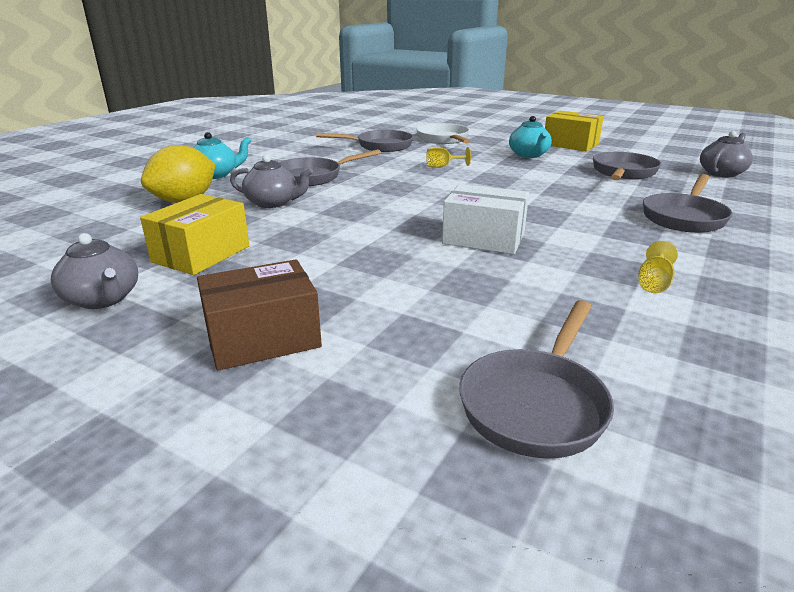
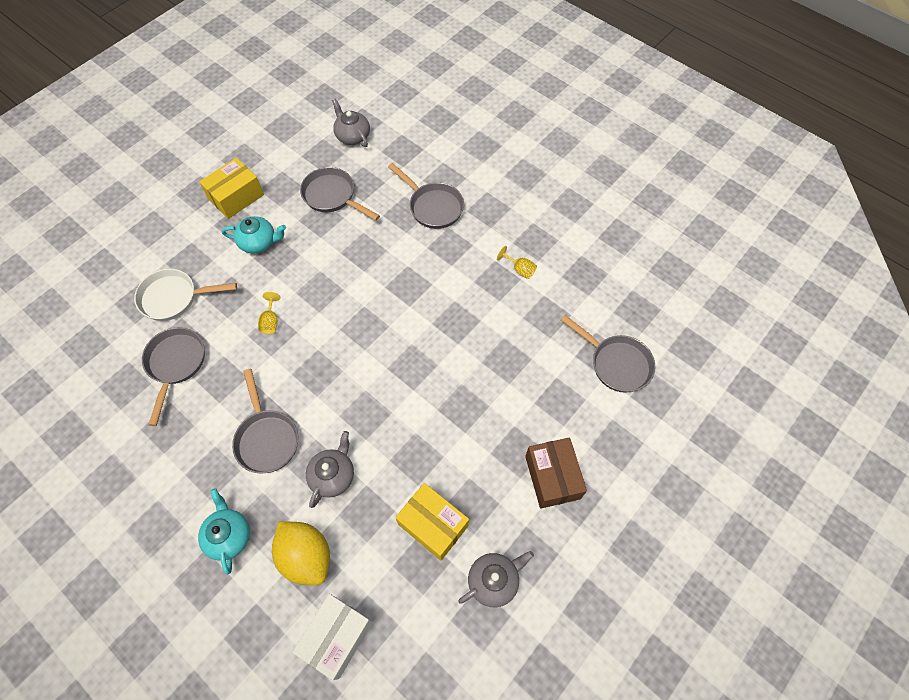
camera: 80 degrees left, 35 degrees up
(483, 238) = (443, 334): white box -> white box (337, 637)

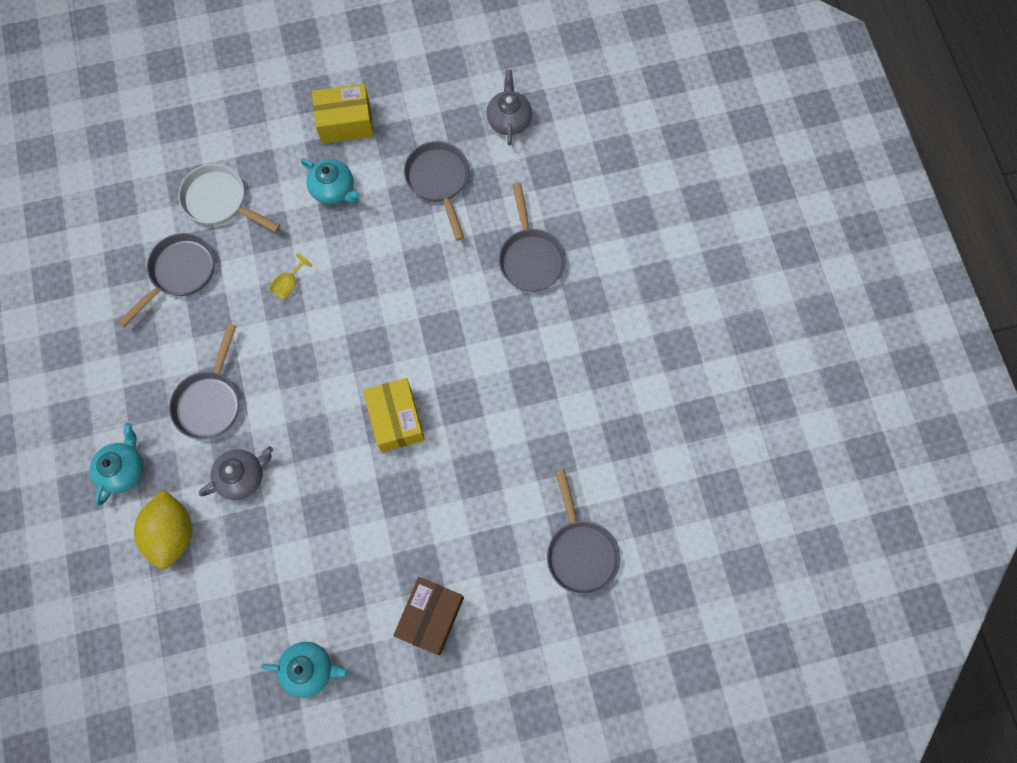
camera: 35 degrees right, 10 degrees up
(337, 637) = (151, 619): white box -> none
(433, 525) = (294, 583): yellow box -> yellow box (396, 419)
(494, 580) = (309, 669): grey teapot -> turquoise teapot
(519, 269) = (564, 387): yellow goblet -> none

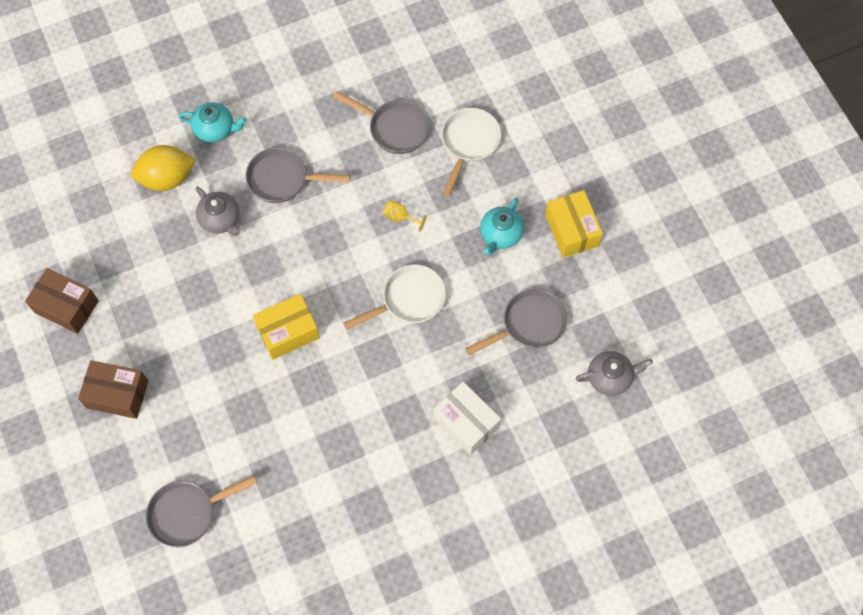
camera: 80 degrees right, 5 degrees down
(309, 669) = (66, 306): turquoise teapot -> brown box
(386, 290) = (409, 300): none -> white pan
(530, 258) = (466, 422): grey pan -> white box

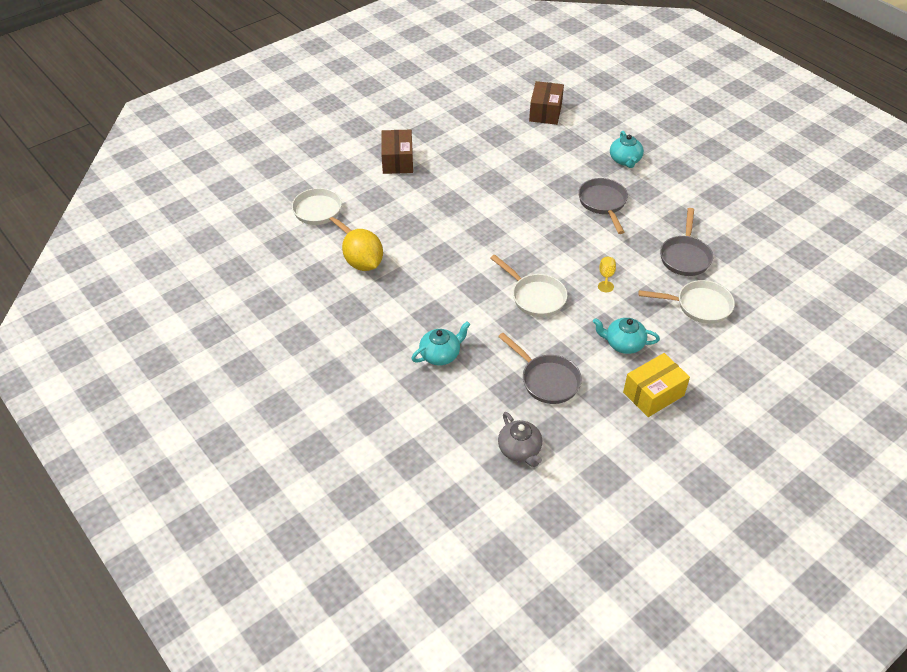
camera: 75 degrees right, 20 degrees down
(66, 306) = (452, 124): brown box -> brown box (545, 112)
(167, 178) = (572, 146): yellow lemon -> yellow lemon (364, 264)
(187, 513) = (320, 213): grey pan -> white pan
(221, 219) = (553, 179): grey teapot -> none
(288, 332) = (478, 233): yellow box -> none
(466, 422) = (440, 355): white box -> turquoise teapot

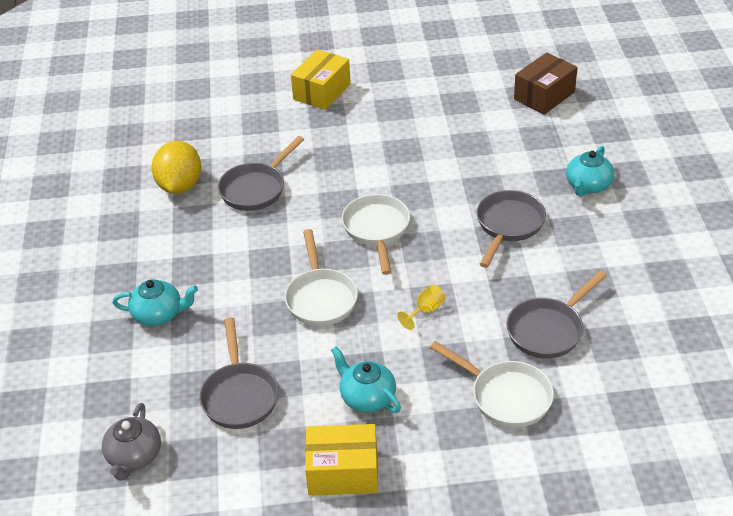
camera: 35 degrees right, 5 degrees down
(320, 213) = (190, 117): white pan -> white pan (377, 230)
(397, 161) = (322, 91): brown box -> yellow box
(420, 244) = (256, 189): none -> grey pan

